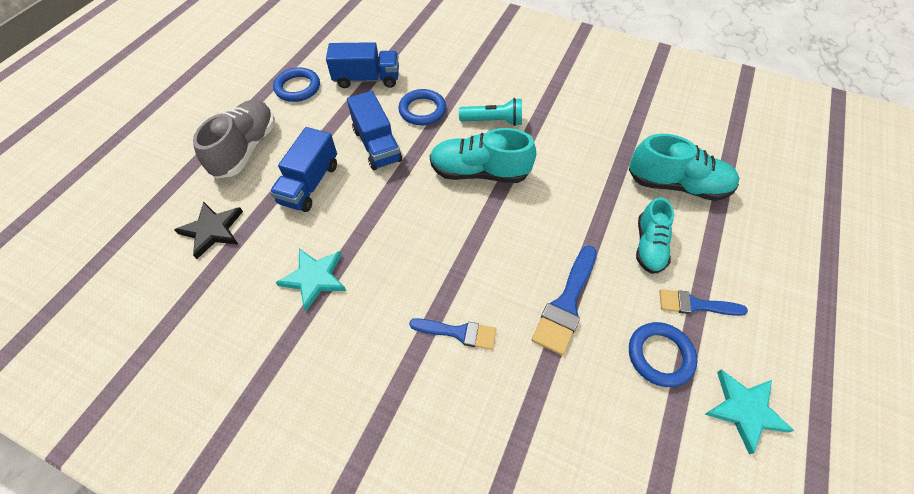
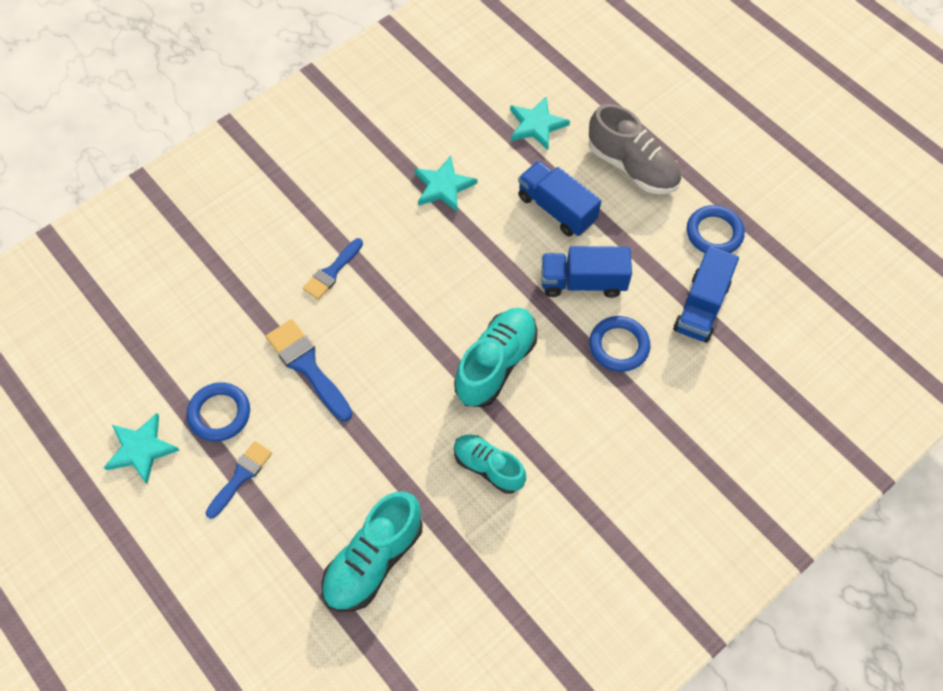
camera: 115 degrees right, 5 degrees up
(212, 230) = (536, 125): black star -> turquoise star
(493, 121) = (566, 414): turquoise flashlight -> none
(649, 246) = (320, 477): turquoise shoe -> turquoise shoe (488, 467)

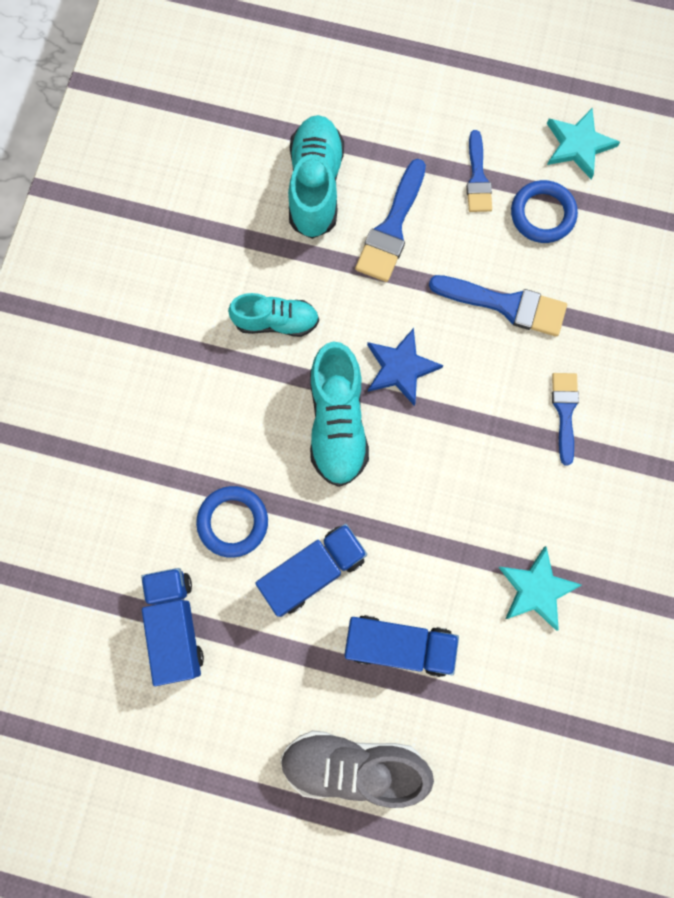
camera: 145 degrees right, 15 degrees up
(341, 481) = (392, 228): none -> blue brush
(420, 372) = (400, 368): none -> blue star
(536, 125) = (498, 749): turquoise star -> none
(714, 233) = (211, 733): blue ring -> none

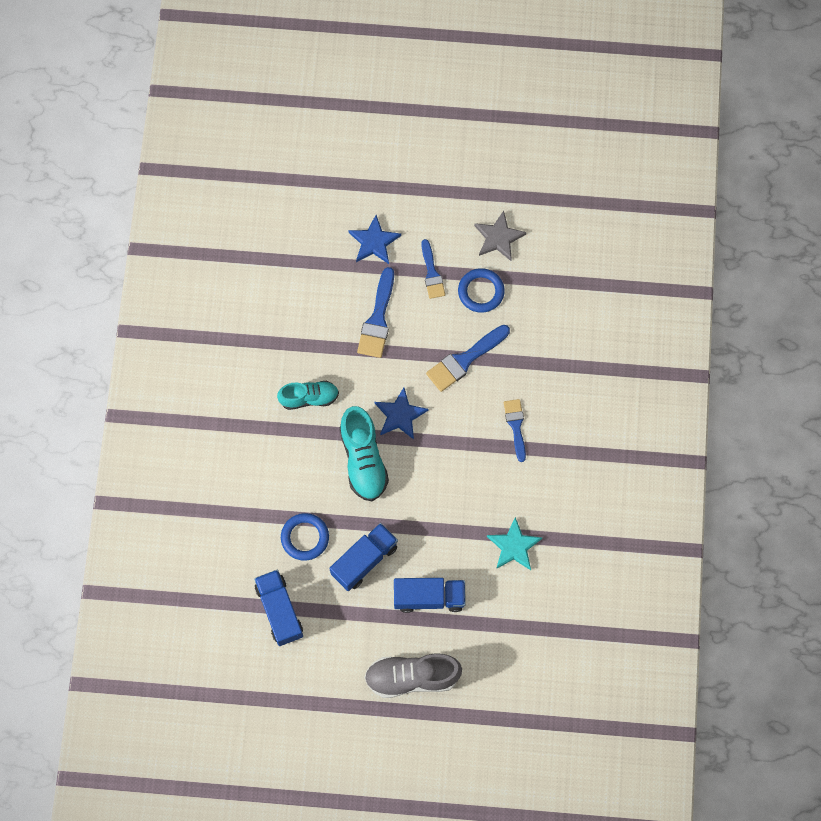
camera: 10 degrees left, 5 degrees down
(315, 186) = (319, 298): turquoise shoe -> none
(404, 123) = (374, 242): none -> blue star
(505, 305) = (465, 360): blue brush -> blue brush turned 135 degrees clockwise
(578, 145) = (498, 237): turquoise star -> grey star

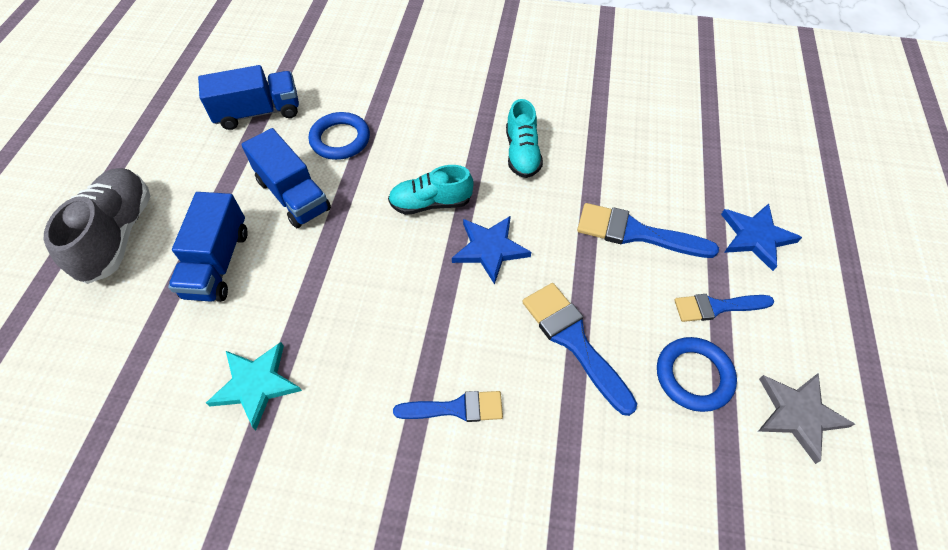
camera: 95 degrees right, 15 degrees down
(363, 459) = (431, 203): turquoise shoe -> turquoise shoe, size x0.66

